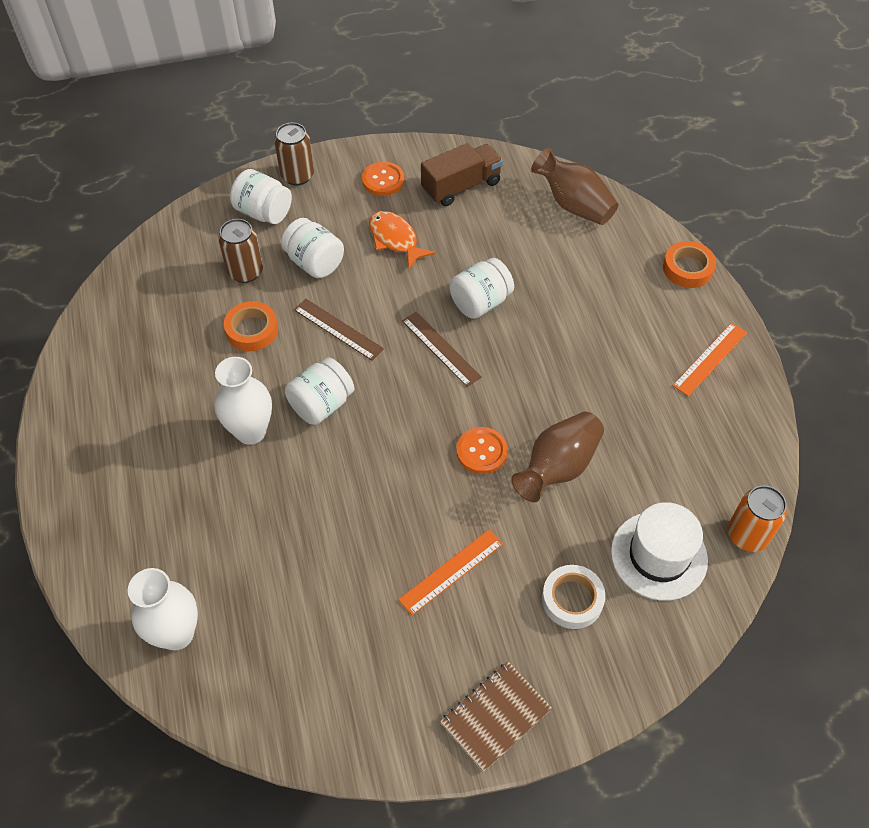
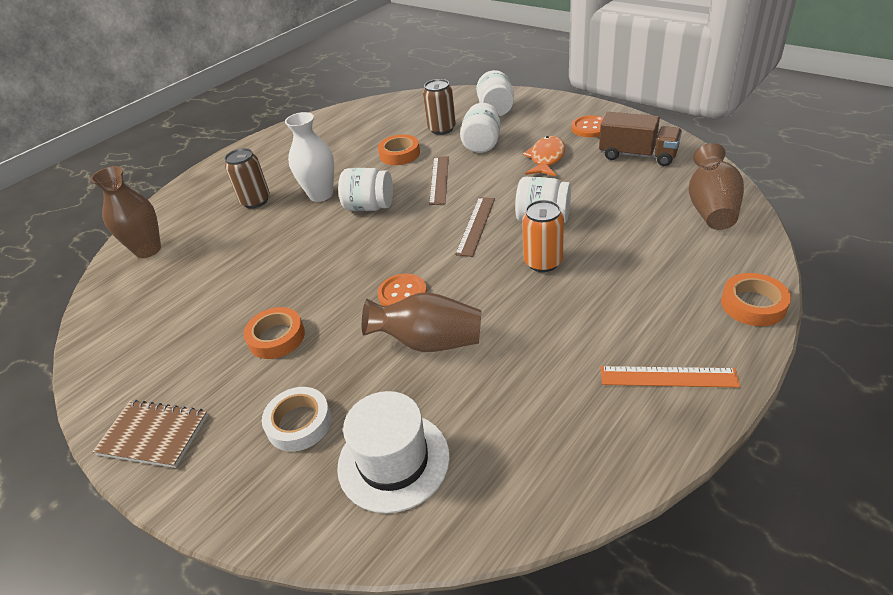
camera: 60 degrees right, 15 degrees down
(177, 634) = (148, 250): white vase -> brown vase
(297, 175) = (543, 103): brown can -> brown can (255, 201)
(451, 571) = (276, 337): orange ruler -> orange tape
(747, 535) = (481, 525): orange can -> orange can (543, 262)

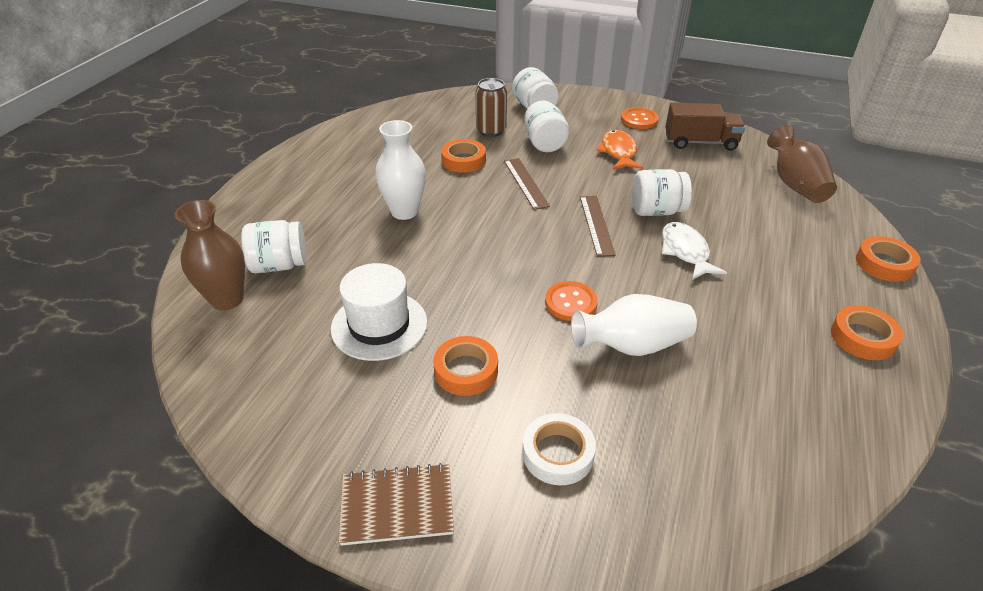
camera: 25 degrees left, 0 degrees up
(255, 201) = (328, 227): brown can -> none
(369, 207) = (470, 218): white jar -> white jar (279, 265)
(393, 461) = (681, 467): white hat -> white hat (379, 325)
(429, 342) = (632, 346): brown vase -> white vase
(543, 262) = (685, 252): orange can -> white fish
(668, 377) = (863, 337): orange ruler -> orange tape

